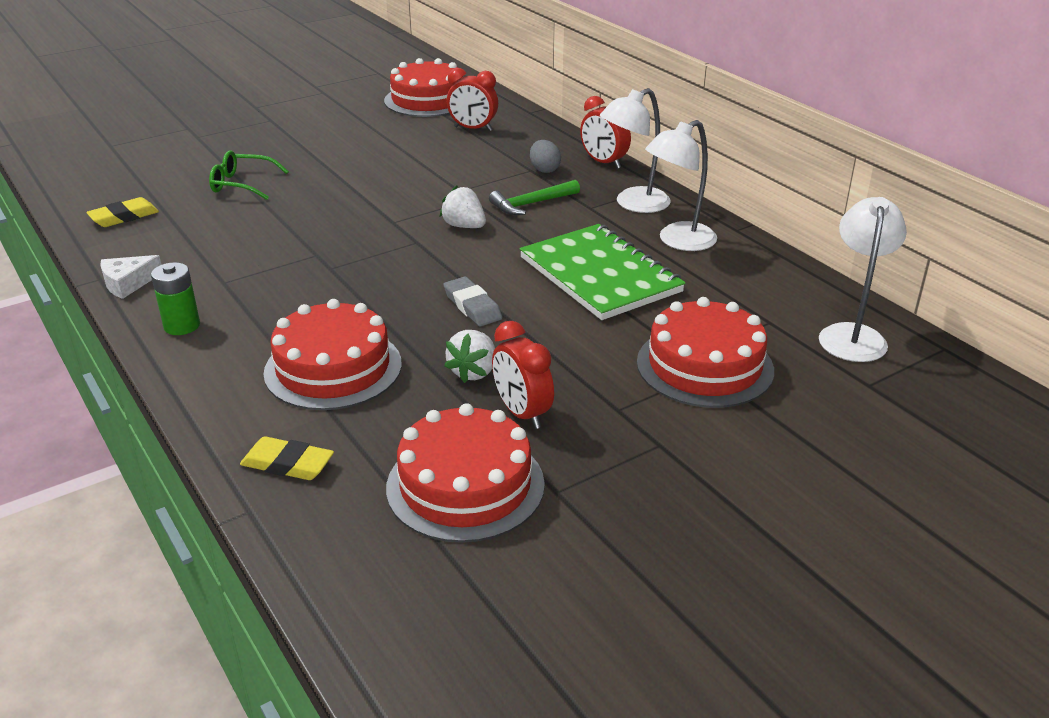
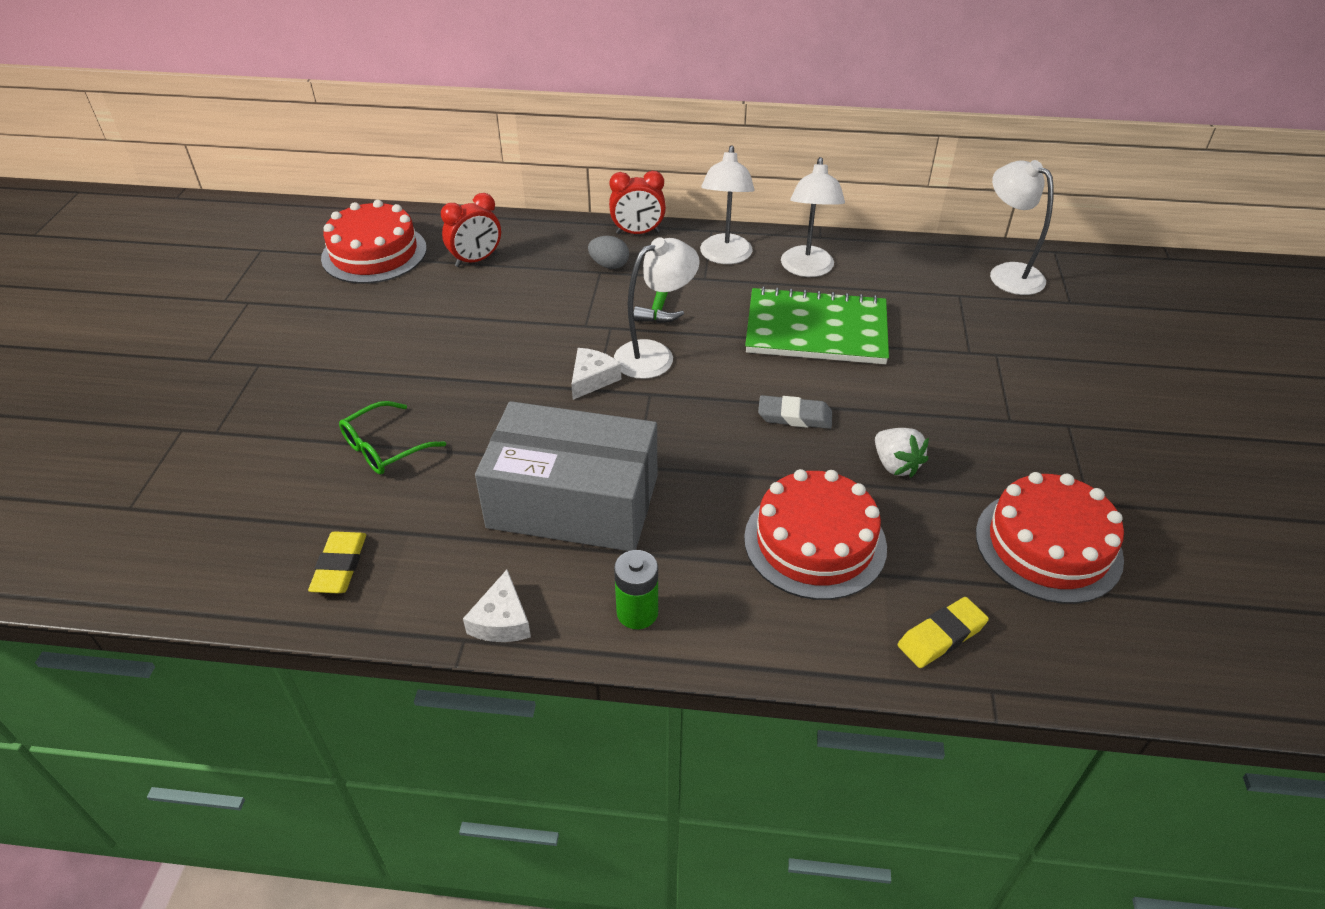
camera: 50 degrees left, 10 degrees up
(265, 261) = (573, 502): none -> grey box
(403, 216) = (592, 379): none -> white cheese
(464, 226) = (655, 355): white strawberry -> white lamp
(522, 413) = (976, 469): red clock -> none
(704, 366) = (989, 352): red cake -> none

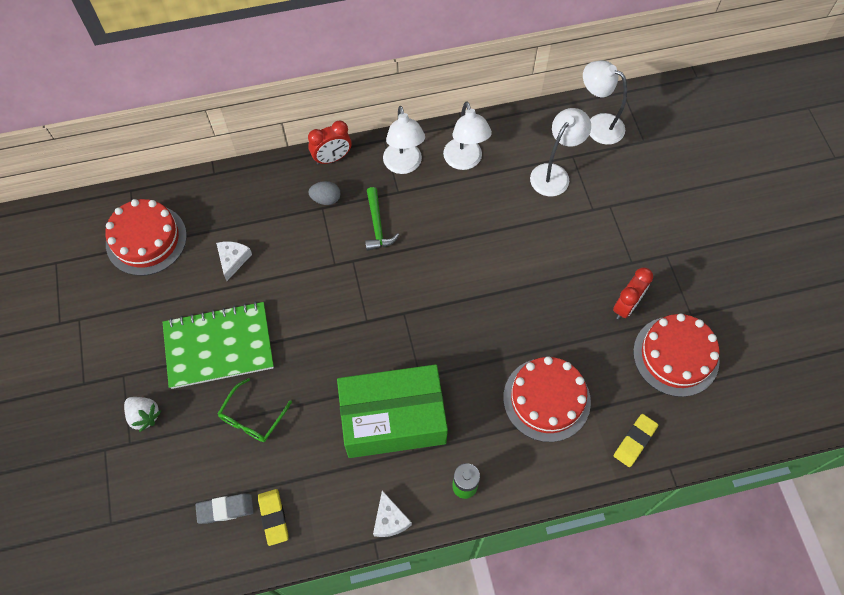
camera: 20 degrees left, 20 degrees up
(476, 260) = (227, 223): red clock -> red clock (626, 306)
(573, 502) = (393, 419): grey box -> green box
(592, 379) = (361, 312): white cheese -> white cheese (233, 260)
(655, 355) = (393, 277): white lamp -> white lamp (554, 174)
(794, 416) = (502, 302): grey eraser -> grey eraser (225, 509)
(816, 330) = (490, 220): green notebook -> green notebook (219, 346)
(895, 465) = (575, 323): white strawberry -> white strawberry (144, 416)

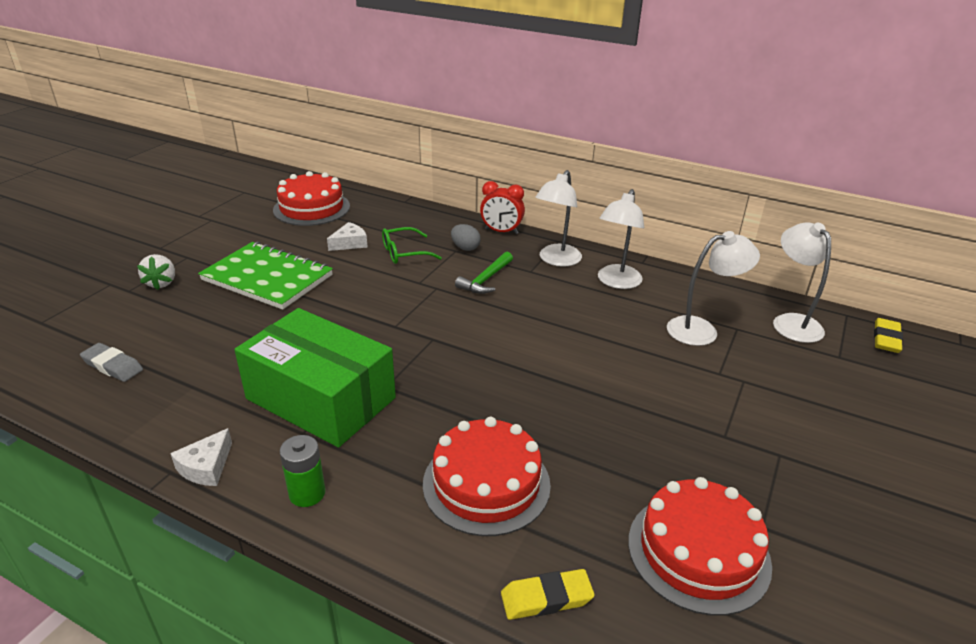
camera: 40 degrees right, 30 degrees down
(252, 417) = (222, 327): green glasses -> green glasses (404, 253)
(273, 517) = (131, 395): yellow eraser -> yellow eraser (886, 339)
(626, 306) = (677, 466): red clock -> none

